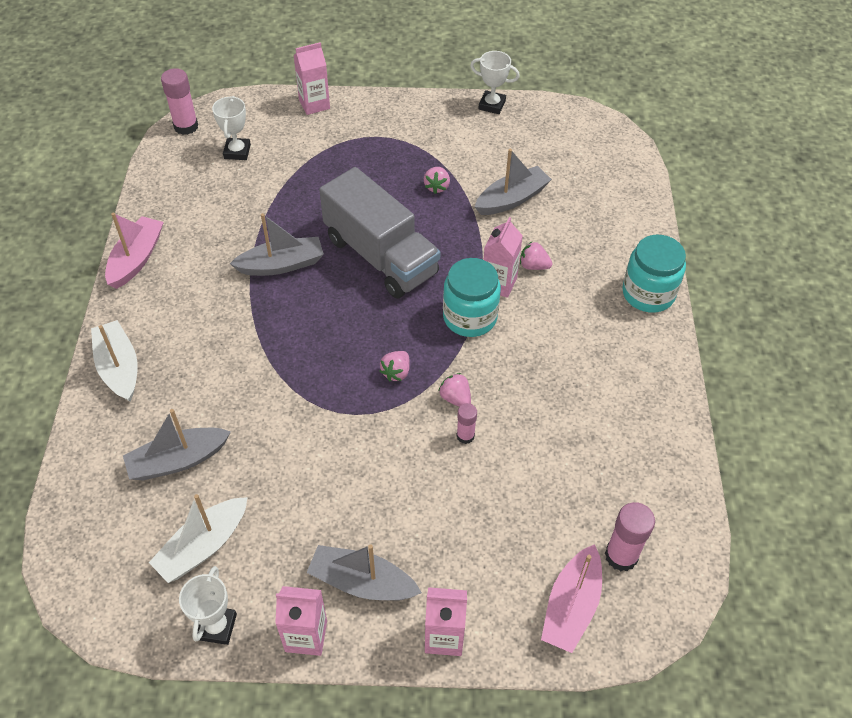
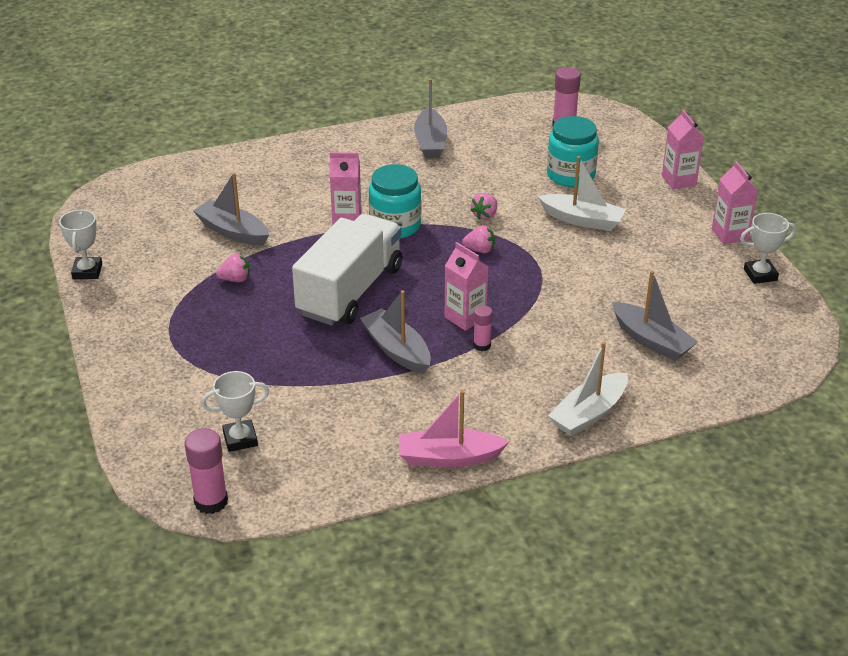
camera: 110 degrees left, 15 degrees down
(203, 546) = (710, 301): white boat -> white boat (582, 220)
(314, 104) = (128, 402): pink carton -> pink carton (465, 317)
(362, 582) = (672, 221): grey boat -> grey boat (430, 142)
(380, 256) = (350, 291): grey truck -> white truck
(465, 436) = (517, 204): pink glue stick -> pink glue stick (482, 345)
(533, 266) = (315, 205): pink strawberry -> none
(571, 606) = (615, 139): pink boat -> none
(648, 293) = (316, 146): turquoise jar -> turquoise jar (570, 175)

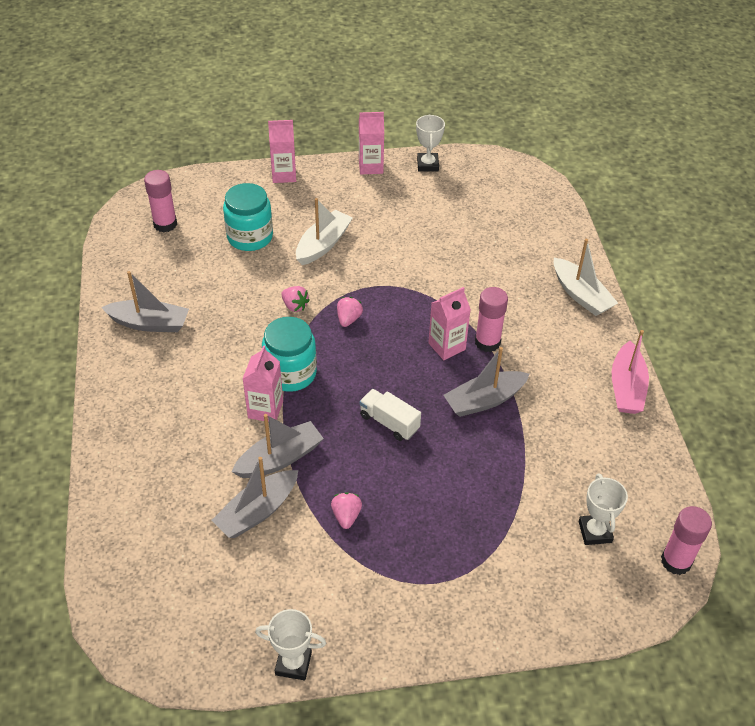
camera: 80 degrees left, 10 degrees up
(350, 291) = (389, 422): white truck -> white truck, size x0.46
(482, 345) = (487, 342): pink glue stick -> pink glue stick, size x1.68
(651, 340) = (498, 241): grey boat -> grey boat (280, 458)

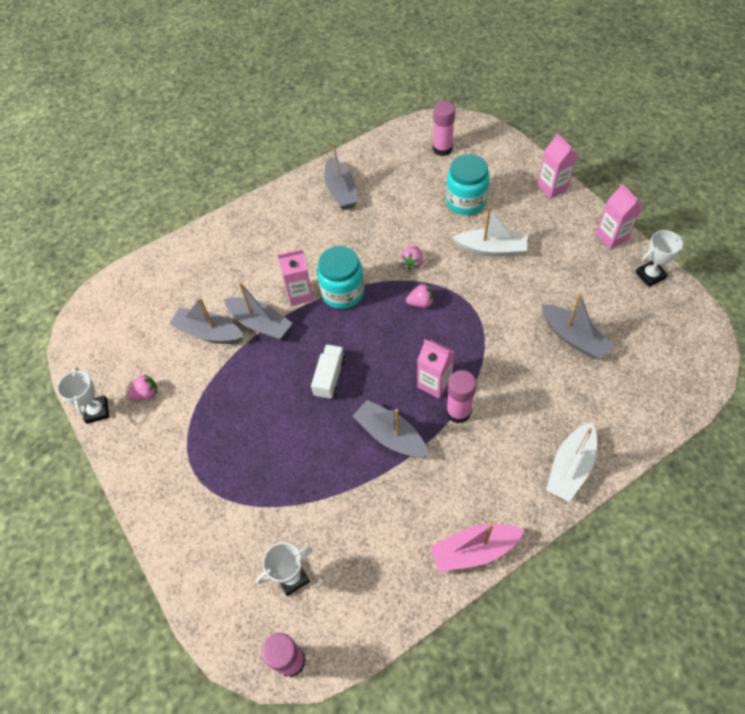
camera: 70 degrees right, 10 degrees up
(346, 516) = (228, 388): pink strawberry -> pink strawberry (146, 394)
(458, 237) = (573, 337): none -> grey boat

